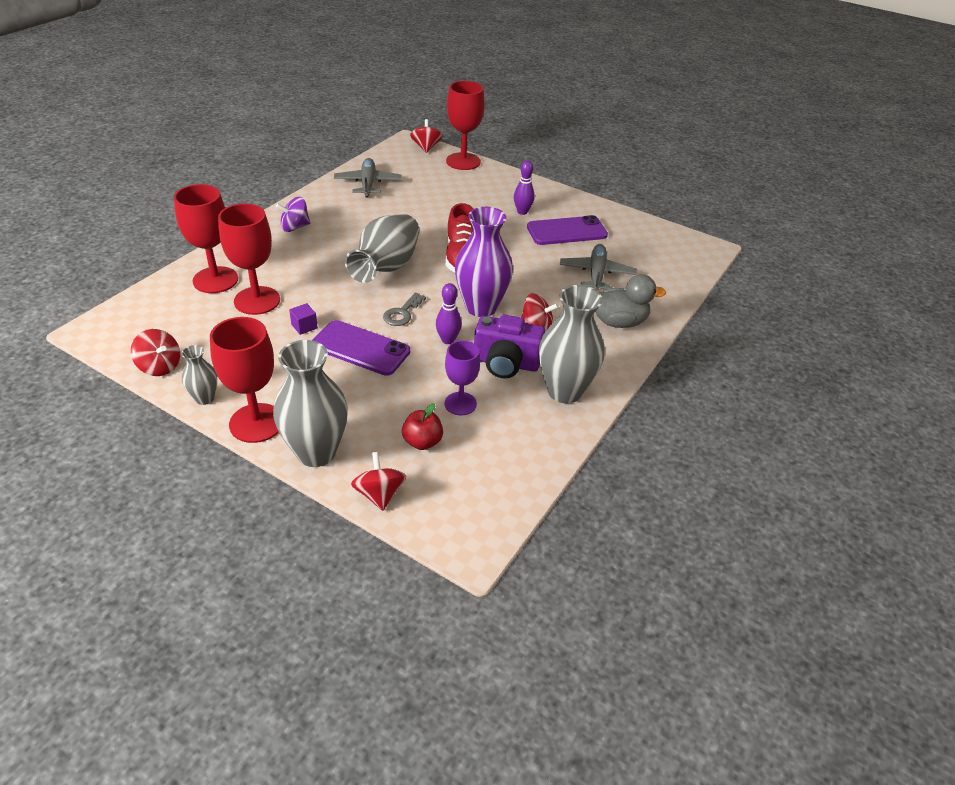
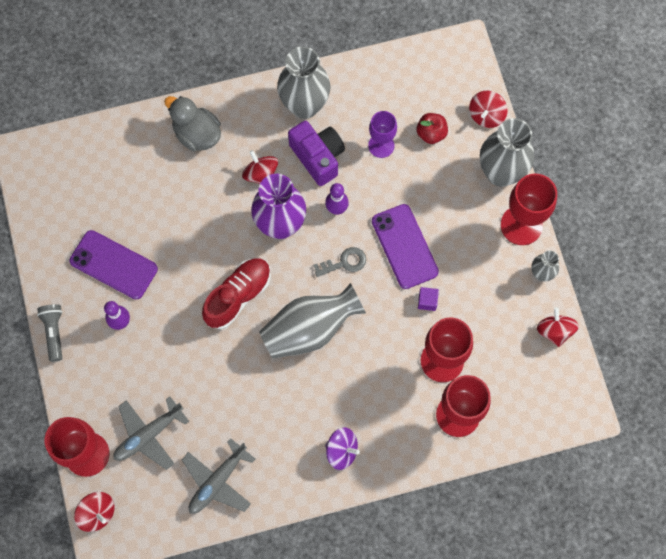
camera: 135 degrees left, 30 degrees up
(426, 147) = (97, 513): red spinning top -> red spinning top turned 90 degrees counterclockwise
(555, 190) = (54, 332): none -> grey flashlight
(596, 274) = (152, 195): grey plane -> grey plane (148, 435)

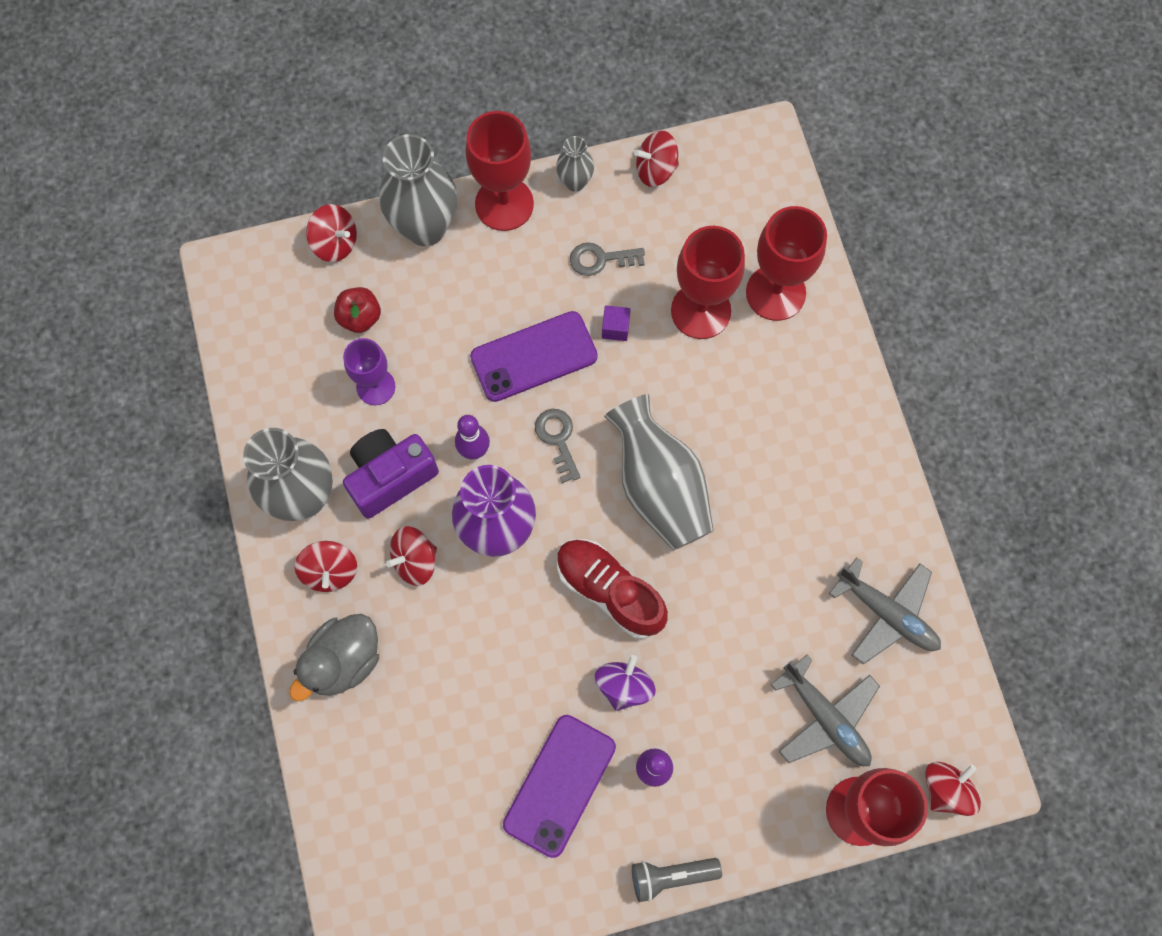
camera: 90 degrees left, 0 degrees up
(255, 123) = (330, 571): none -> red spinning top
(341, 451) = (833, 443): purple spinning top -> purple spinning top (624, 686)
(480, 291) = (600, 259): none -> grey key

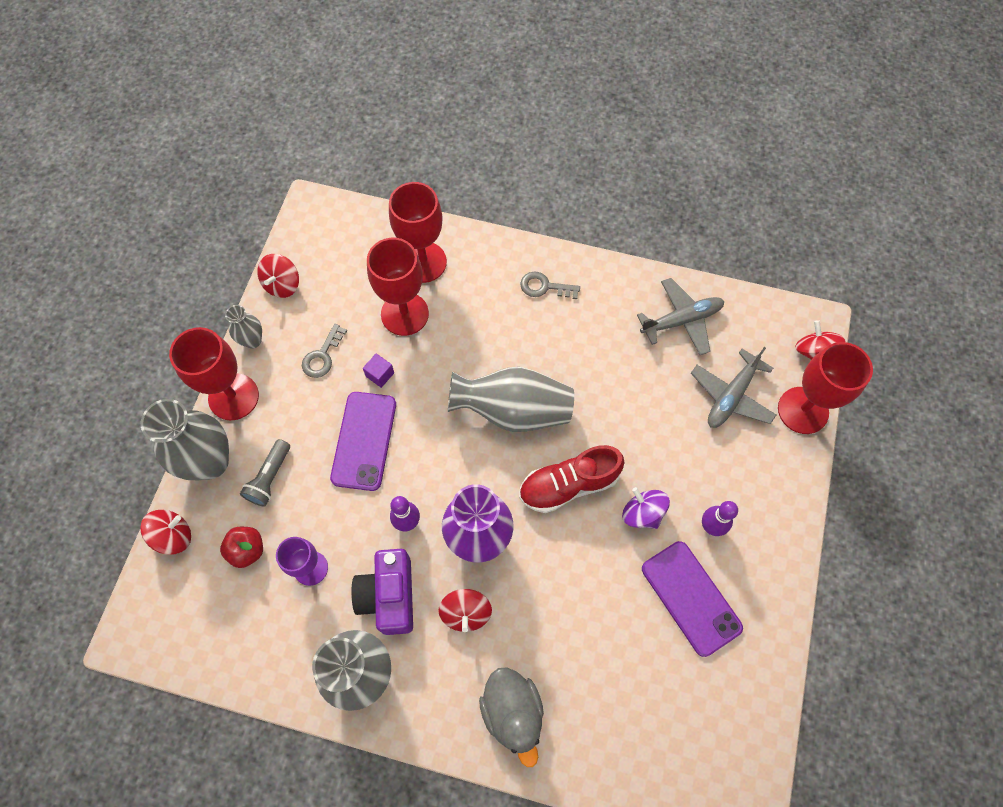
camera: 60 degrees left, 5 degrees down
(330, 571) = (435, 684): red spinning top -> none
(558, 439) = (436, 458): grey key -> grey key (544, 287)
(671, 876) = (791, 555): grey flashlight -> grey flashlight (270, 478)
(825, 718) = (731, 396): grey plane -> grey plane turned 135 degrees clockwise

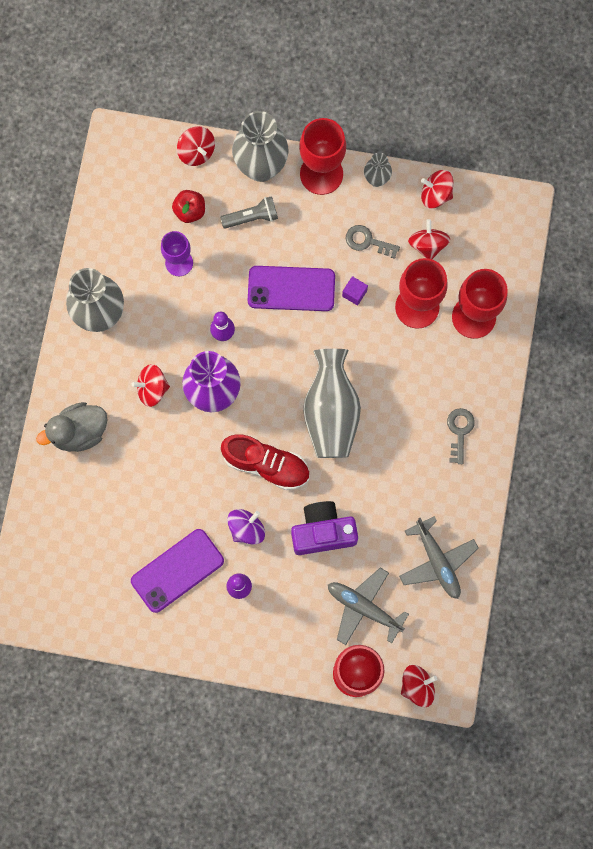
camera: 85 degrees right, 10 degrees up
(270, 478) = (251, 217): grey flashlight -> grey flashlight turned 150 degrees clockwise
(337, 297) = (427, 245): none -> red spinning top
(389, 596) = (161, 327): purple camera -> purple camera (323, 532)
(568, 485) = (266, 465): red shoe -> red shoe turned 135 degrees clockwise

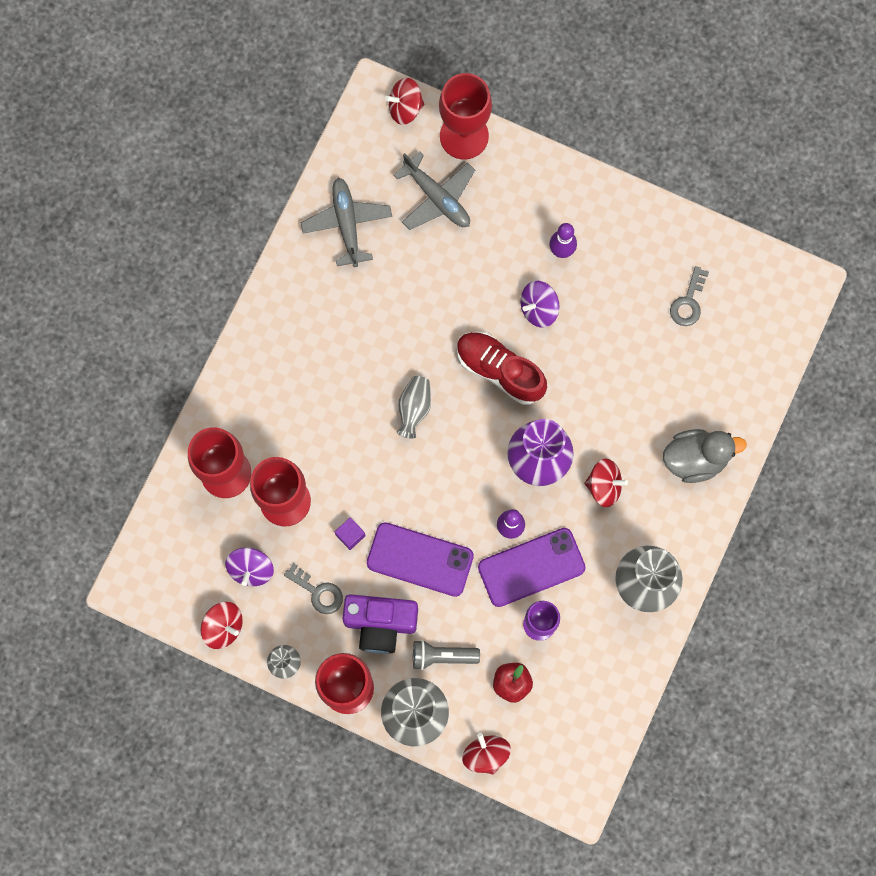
camera: 165 degrees left, 0 degrees up
(177, 570) = (623, 285): purple phone -> purple phone (531, 567)
(323, 532) = (458, 284): purple camera -> purple camera (380, 623)
(331, 412) = (414, 408): grey vase -> grey vase, size x0.50
(427, 245) = (251, 569): red spinning top -> purple spinning top
(459, 431) = (281, 352): grey key -> grey key (688, 302)

